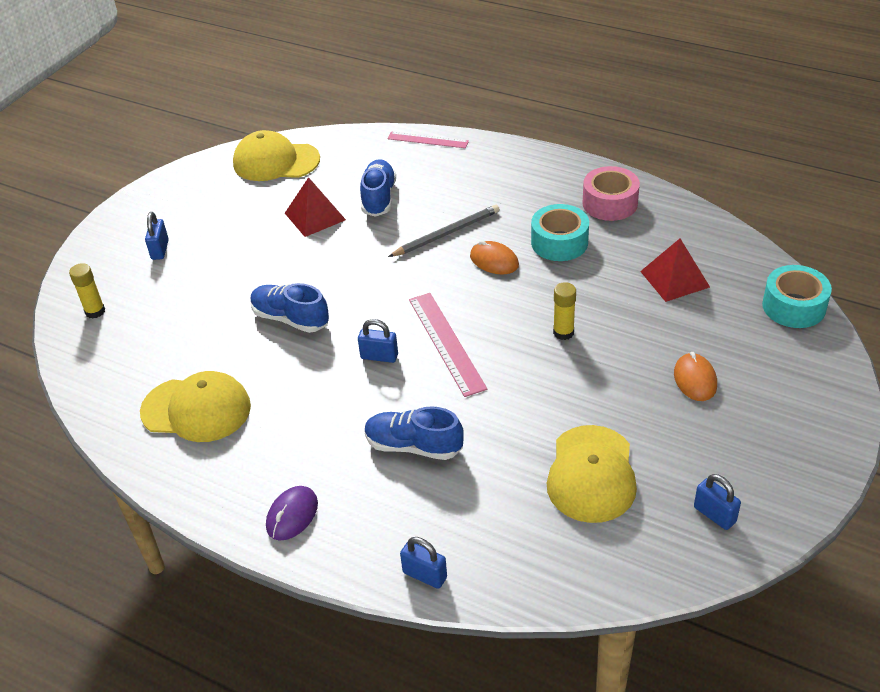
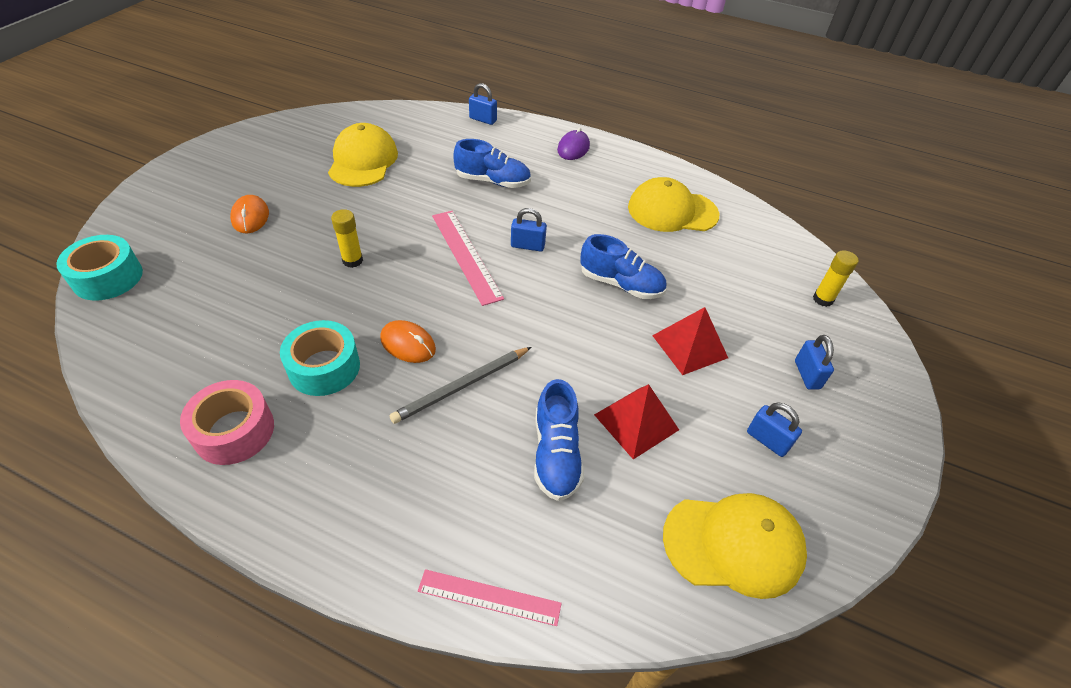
camera: 170 degrees right, 5 degrees up
(674, 279) = (212, 313): red pyramid -> red pyramid (689, 346)
(714, 515) = (287, 138): blue padlock -> blue padlock (767, 440)

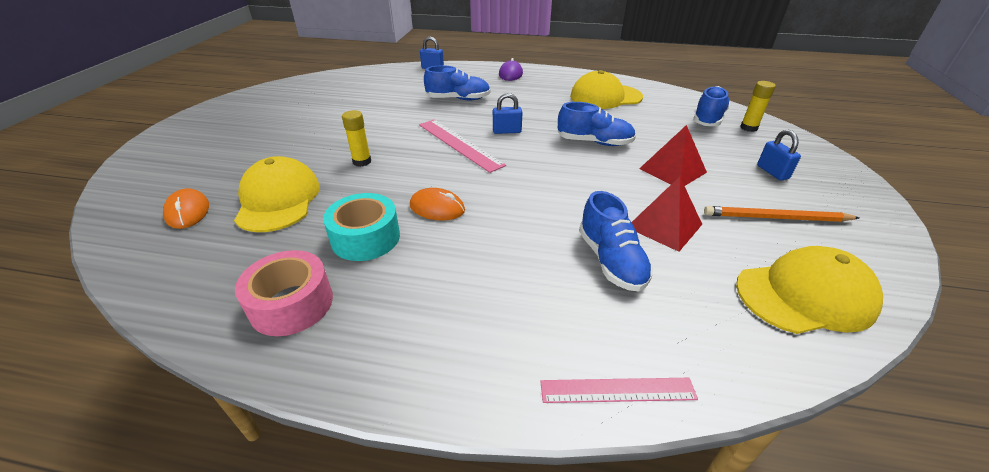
camera: 10 degrees left, 10 degrees down
(108, 277) = (124, 209): turquoise tape -> none
(250, 217) = (257, 148): orange mouse -> orange mouse (187, 212)
(363, 161) = (345, 101): yellow cap -> yellow cap (278, 199)
(461, 386) = (500, 229): grey pencil -> none
(767, 440) = (775, 218): blue padlock -> orange pencil
(780, 274) = (708, 119): none -> blue shoe

